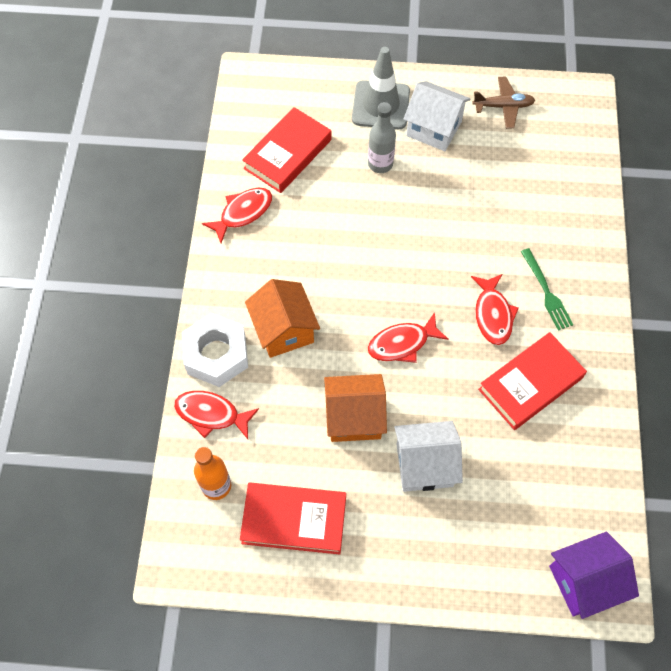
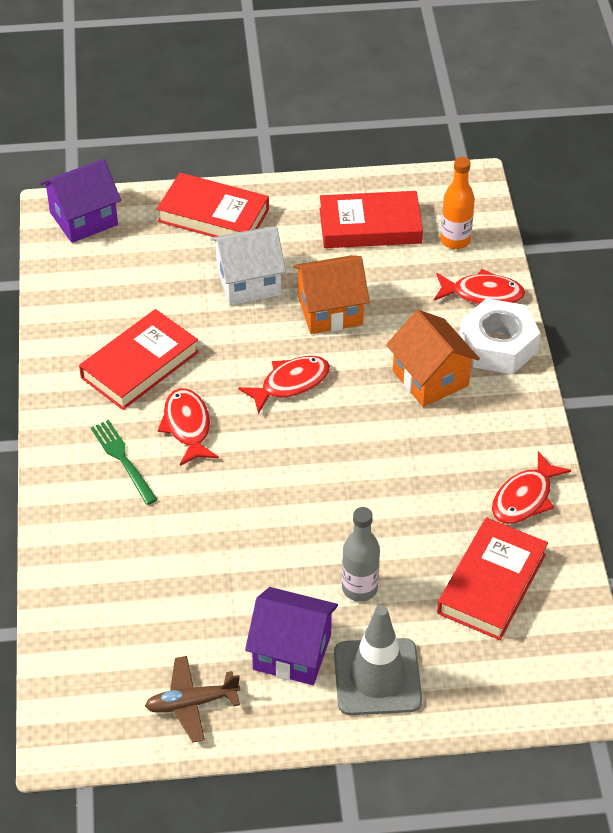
camera: 170 degrees right, 15 degrees down
(434, 128) = (292, 652): white house -> purple house
(449, 563) = (213, 215): none -> red book

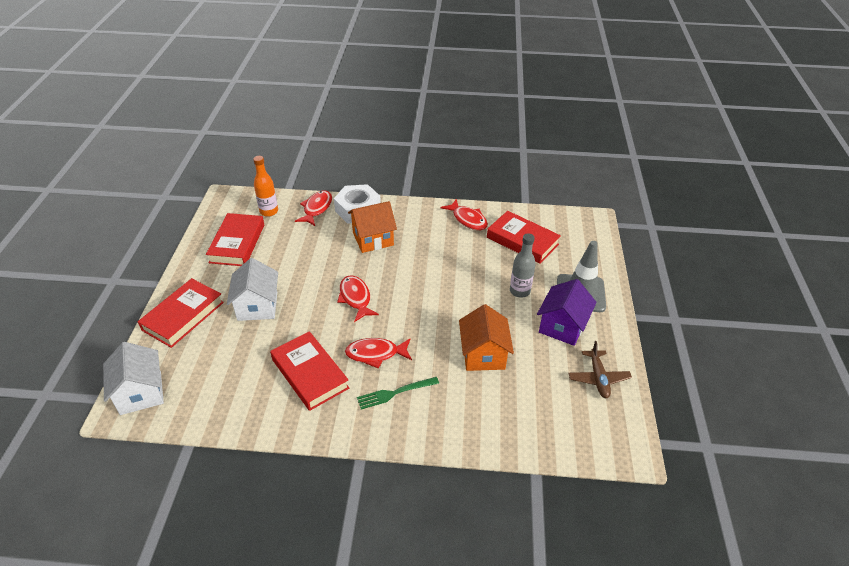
camera: 80 degrees left, 5 degrees down
(84, 219) = (141, 393): purple house -> white house
(330, 311) = (301, 271): orange house -> orange house (483, 354)

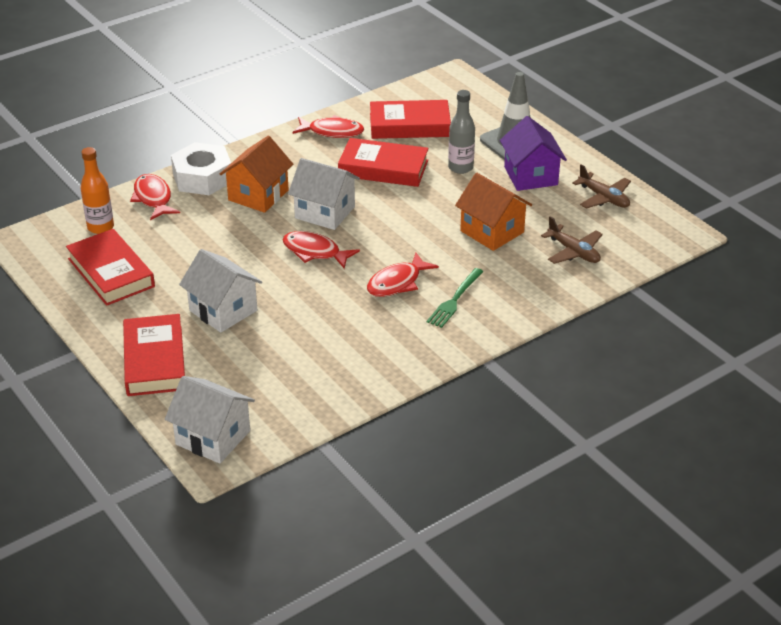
camera: 40 degrees left, 5 degrees down
(310, 374) = (358, 330): red book -> red book (383, 168)
(395, 273) = (325, 212): none -> white house
(523, 410) = (573, 252): none -> brown plane

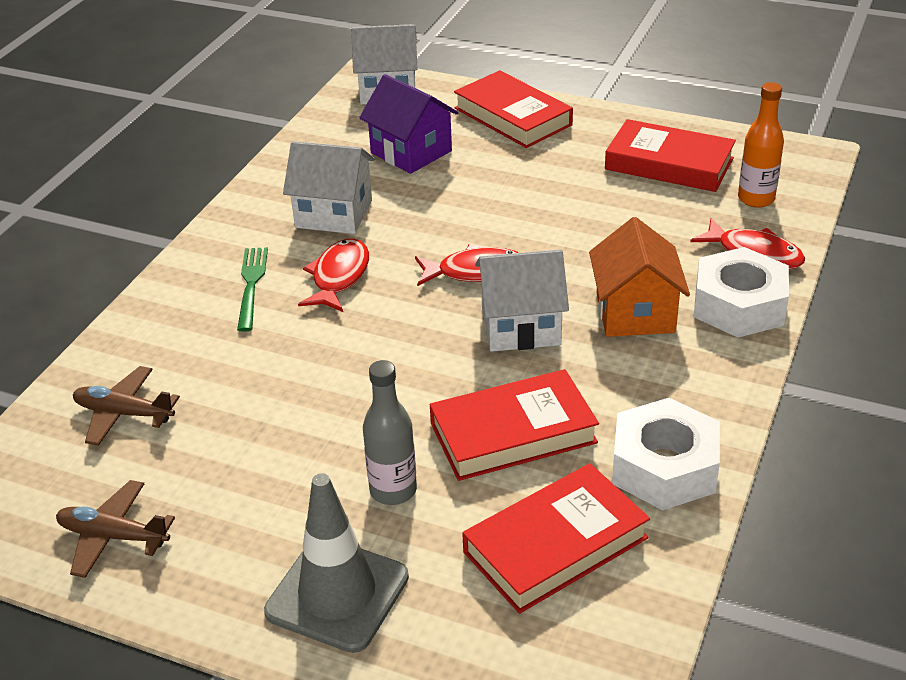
camera: 150 degrees right, 0 degrees up
(223, 310) = (503, 176): white house -> white house (334, 214)
(332, 132) = (664, 467): red fish -> white nut
(492, 231) = (264, 396): orange house -> none
(530, 176) = (264, 527): purple house -> purple house (411, 152)

